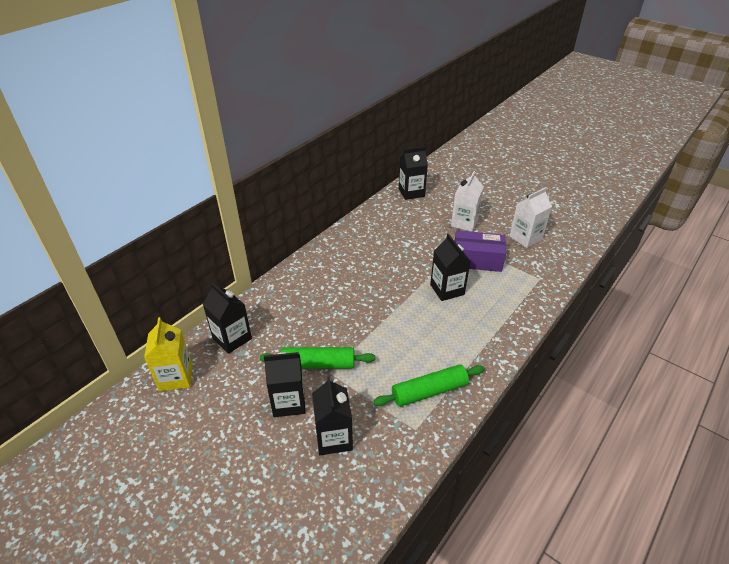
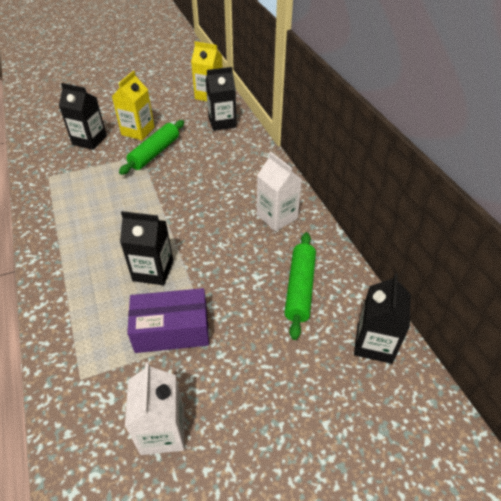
camera: 120 degrees right, 5 degrees up
(289, 402) = (138, 131): black carton -> yellow carton
(429, 391) = (65, 197): green rolling pin -> green rolling pin (299, 288)
(464, 223) = (255, 367): white carton -> white carton (277, 217)
(477, 260) = (172, 330): purple box -> purple box turned 45 degrees clockwise

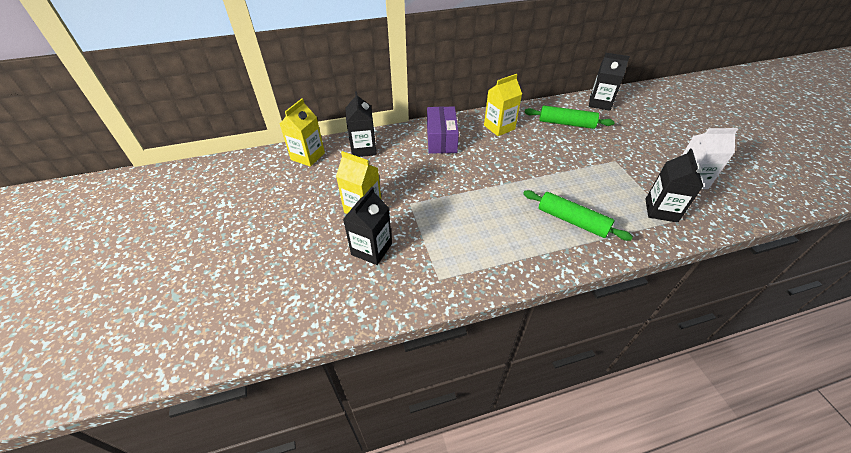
camera: 85 degrees left, 0 degrees up
(153, 270) = (565, 189): black carton -> black carton (661, 210)
(155, 153) = (407, 193): green rolling pin -> green rolling pin (572, 221)
(172, 330) = (617, 178): purple box -> purple box (441, 139)
(277, 217) = (499, 127): white carton -> yellow carton

